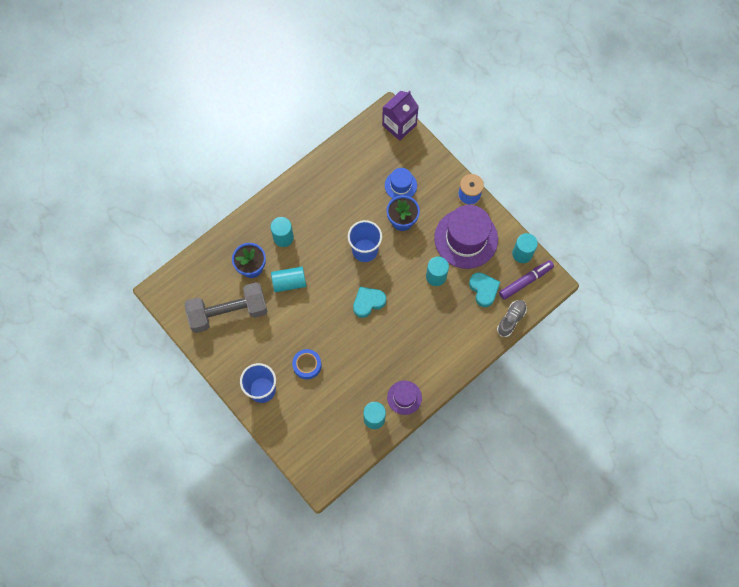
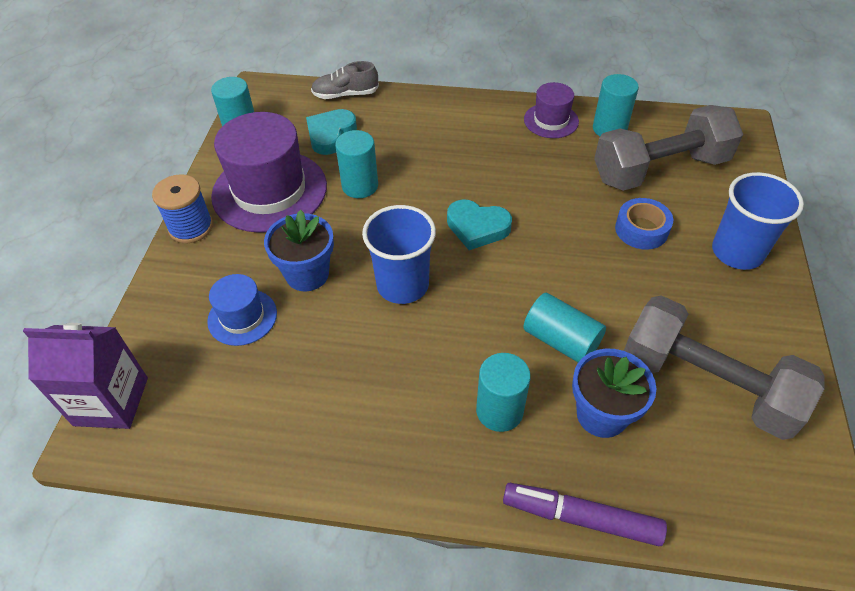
camera: 130 degrees left, 20 degrees down
(329, 411) = (659, 169): none -> grey dumbbell
(525, 281) = (280, 109): purple marker -> purple marker (581, 518)

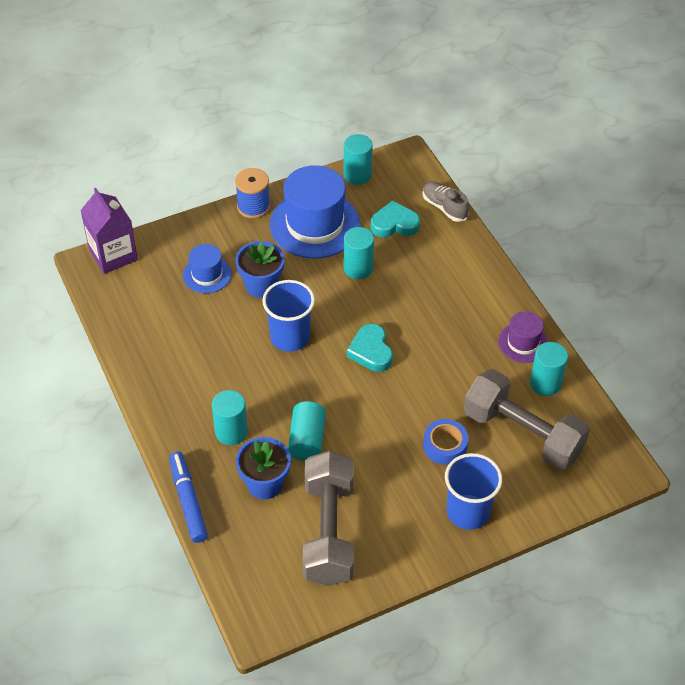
camera: 55 degrees right, 0 degrees up
(269, 191) = (315, 224): purple hat -> blue hat
(581, 518) = (188, 501): purple marker -> blue marker

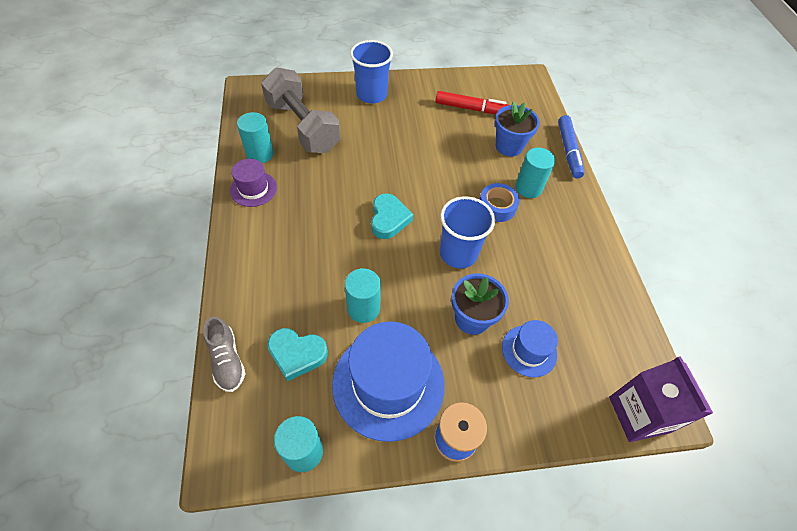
camera: 165 degrees left, 5 degrees up
(307, 440) = (468, 166): turquoise cylinder -> none
(328, 531) = (471, 108): grey dumbbell -> red marker
(445, 446) = (365, 134): blue tape -> blue tape (497, 206)

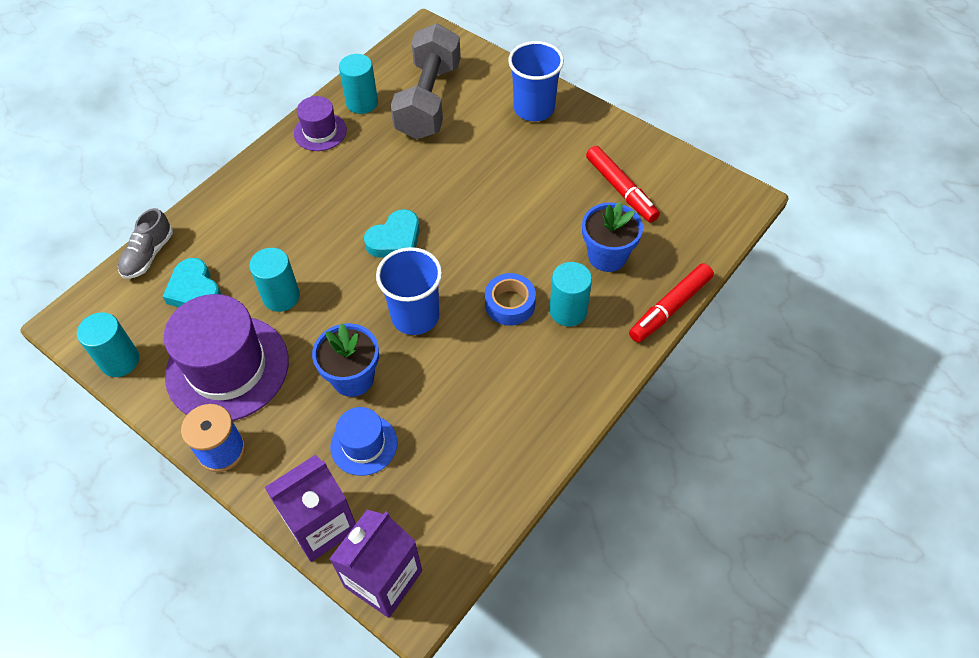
camera: 50 degrees right, 0 degrees up
(388, 383) = (227, 368): blue hat -> purple hat
(568, 151) = (670, 308): blue marker -> red marker
(570, 421) = (321, 525): none -> purple carton

